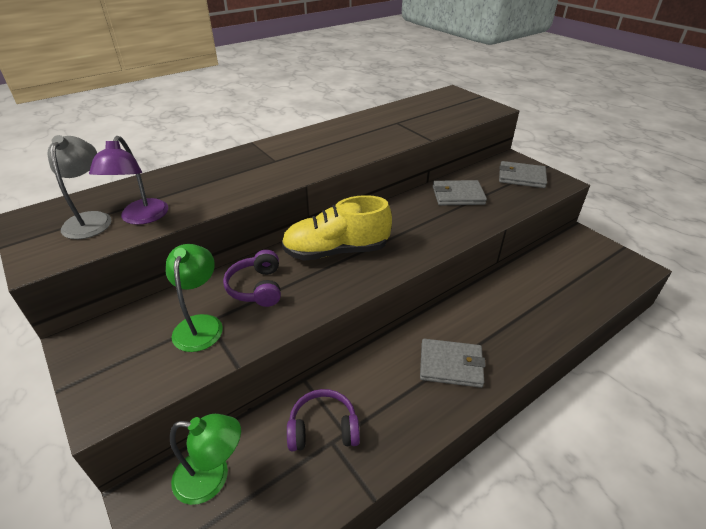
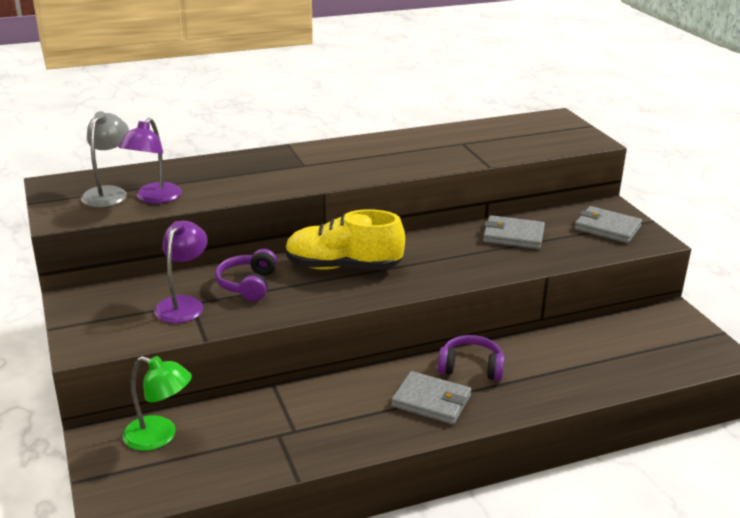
camera: 15 degrees right, 10 degrees down
(200, 324) = (183, 304): green lamp -> purple lamp
(323, 429) = (274, 424): purple headphones -> purple headphones (471, 367)

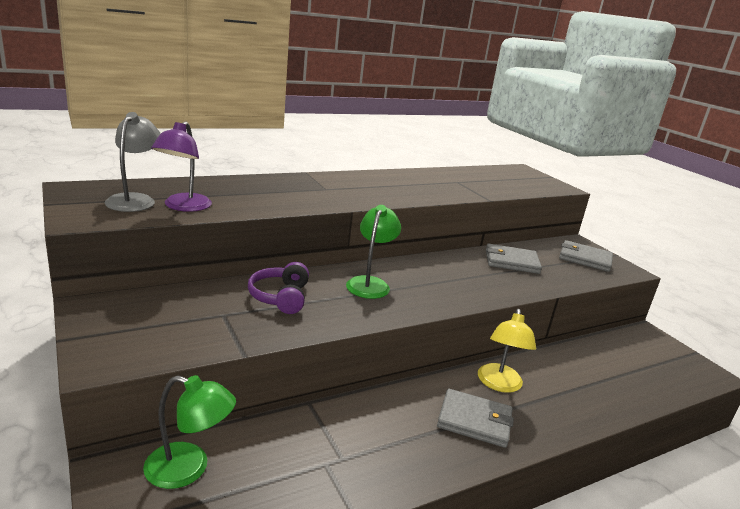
camera: 10 degrees left, 5 degrees down
(183, 304) = (215, 315): purple lamp -> none
(343, 267) = (370, 283): yellow shoe -> green lamp
(471, 367) = (499, 384): purple headphones -> yellow lamp

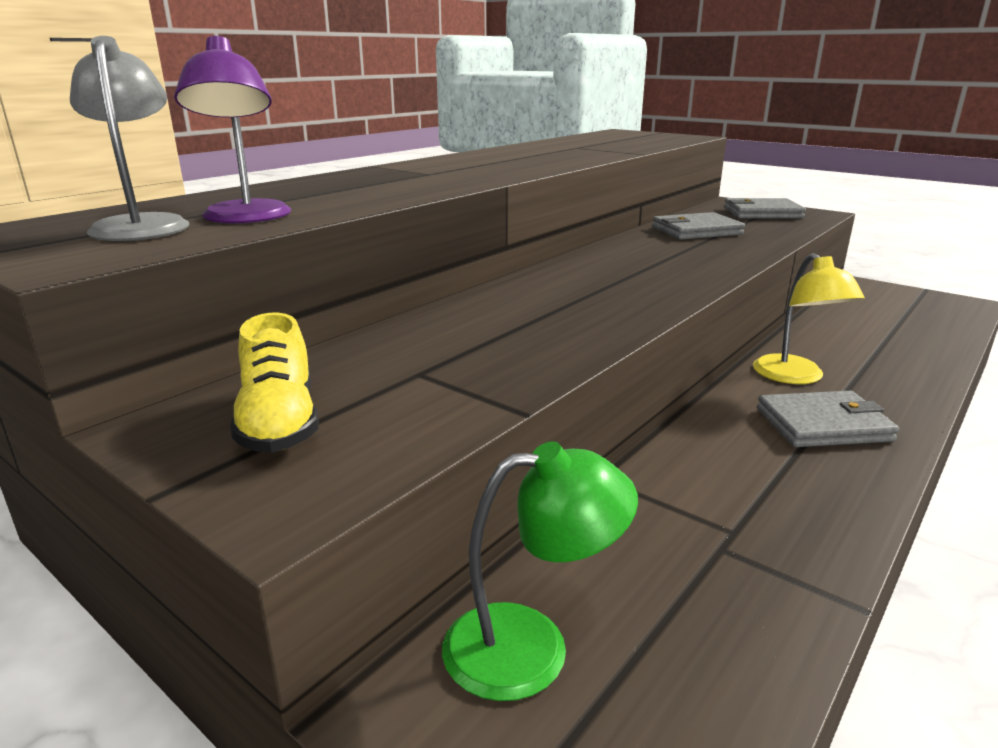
camera: 20 degrees left, 0 degrees up
(136, 321) = (279, 423): none -> yellow shoe
(280, 297) = (475, 330): purple headphones -> none
(370, 283) = (572, 287): green lamp -> none

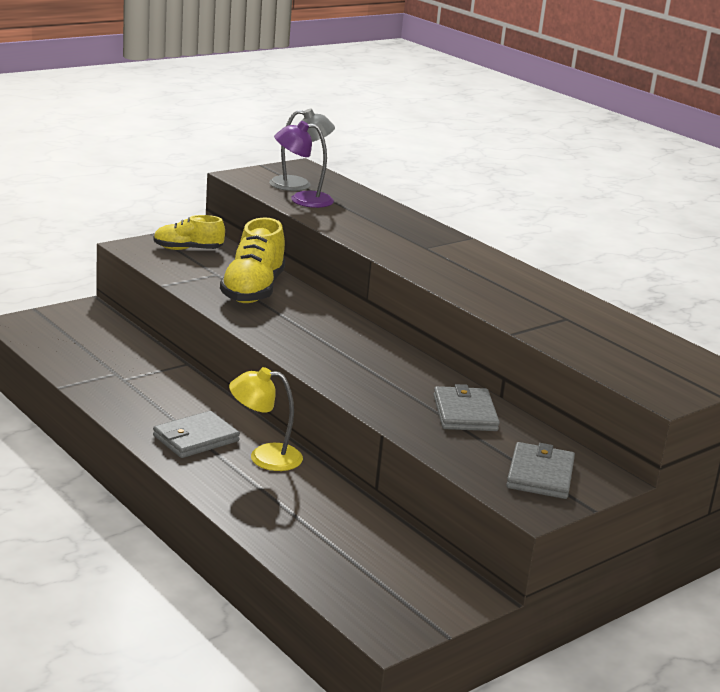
camera: 100 degrees right, 0 degrees up
(476, 337) = (253, 290): none -> yellow shoe
(531, 646) = (96, 328): green lamp -> none
(823, 424) = (195, 438): grey wallet -> grey wallet turned 45 degrees clockwise

